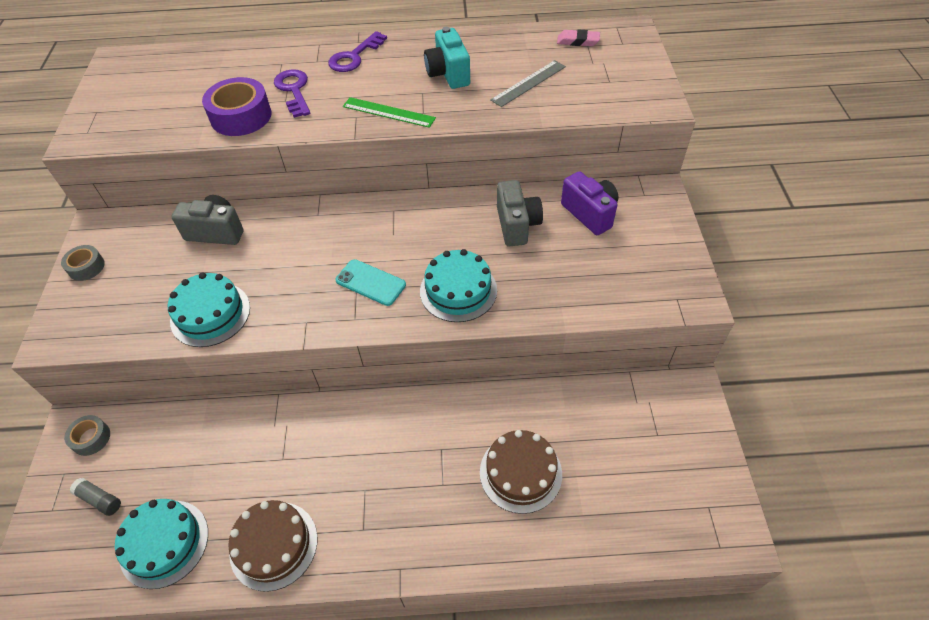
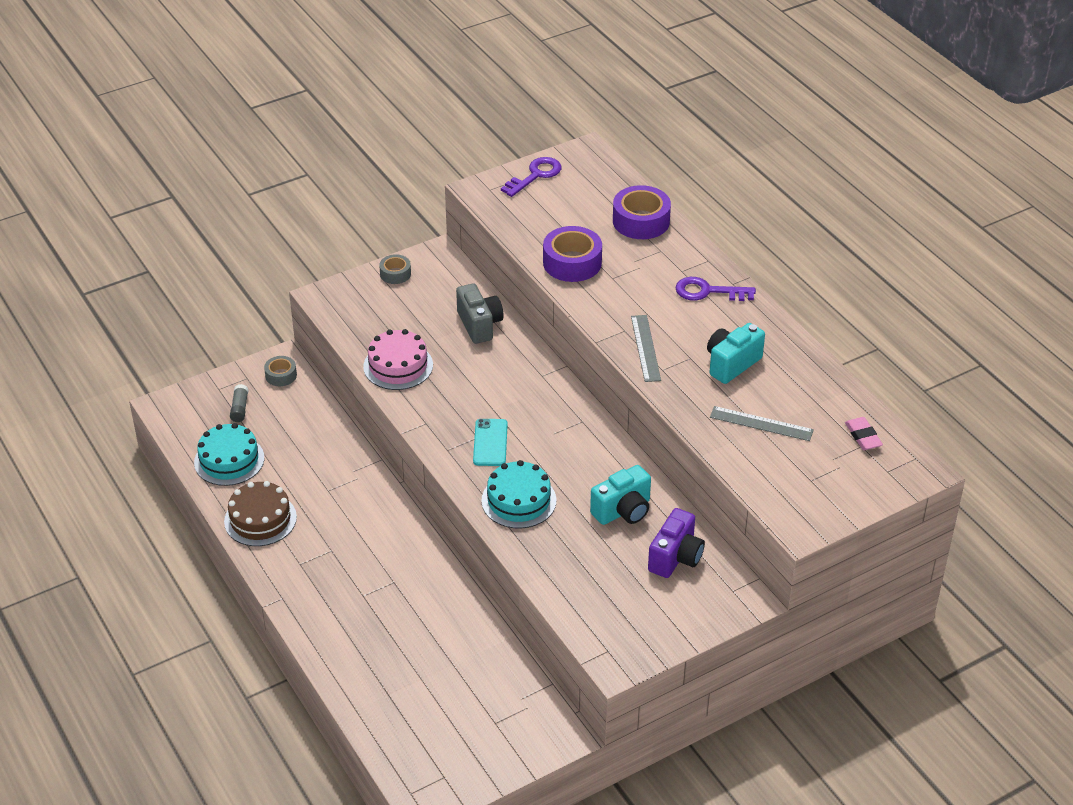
camera: 60 degrees right, 10 degrees down
(210, 314) = (398, 366): turquoise cake -> pink cake
(235, 61) = (641, 221): none -> purple tape
(294, 90) = (629, 276): purple key -> purple key (535, 175)
(388, 112) = (645, 348): green ruler -> grey ruler
(517, 225) = (623, 511): grey camera -> turquoise camera
(520, 473) = (402, 640): brown cake -> none

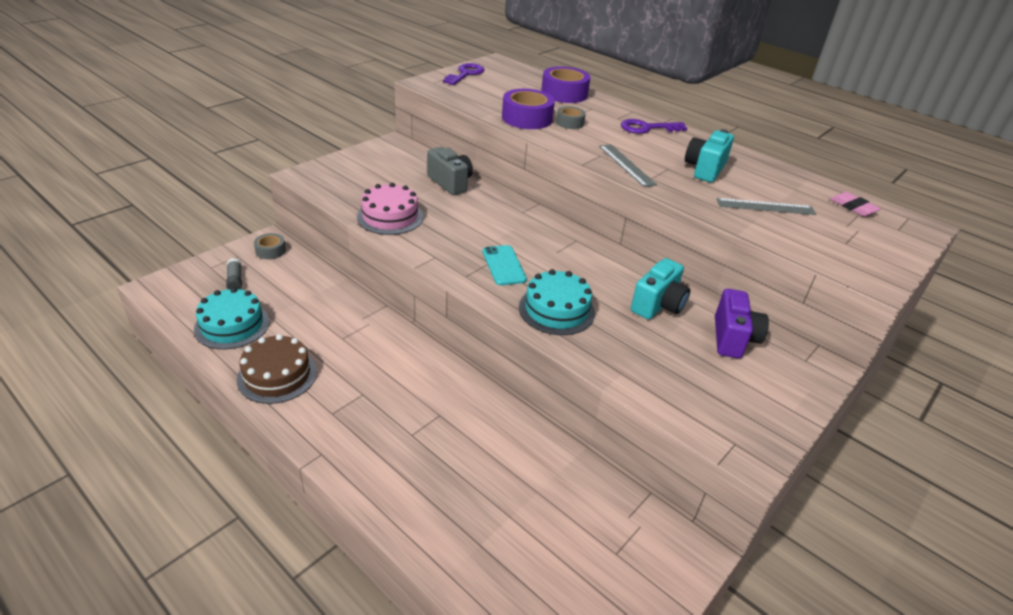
camera: 20 degrees left, 5 degrees down
(395, 274) = (362, 156): grey tape -> grey tape (569, 123)

